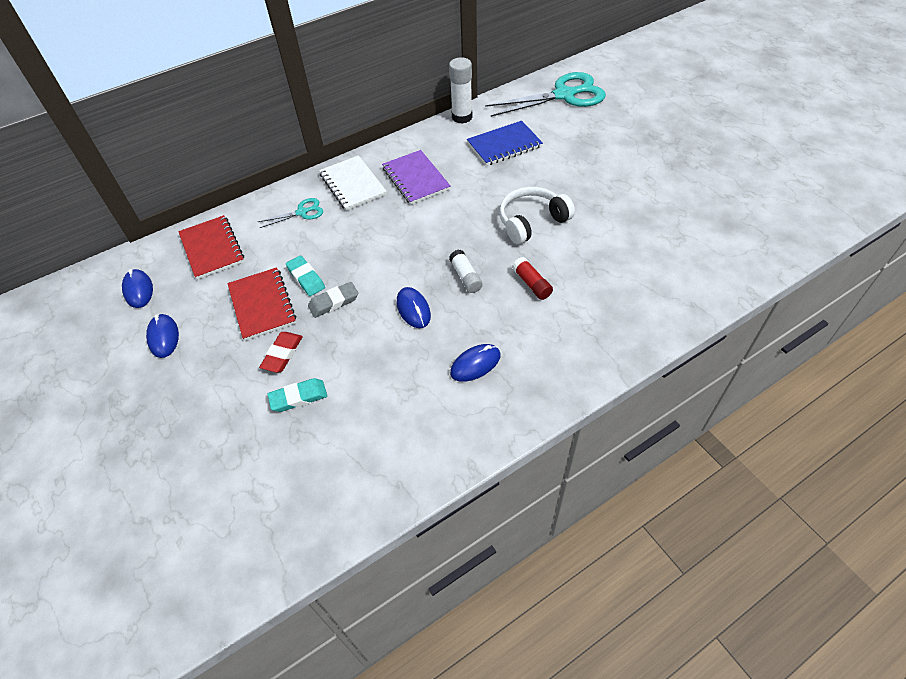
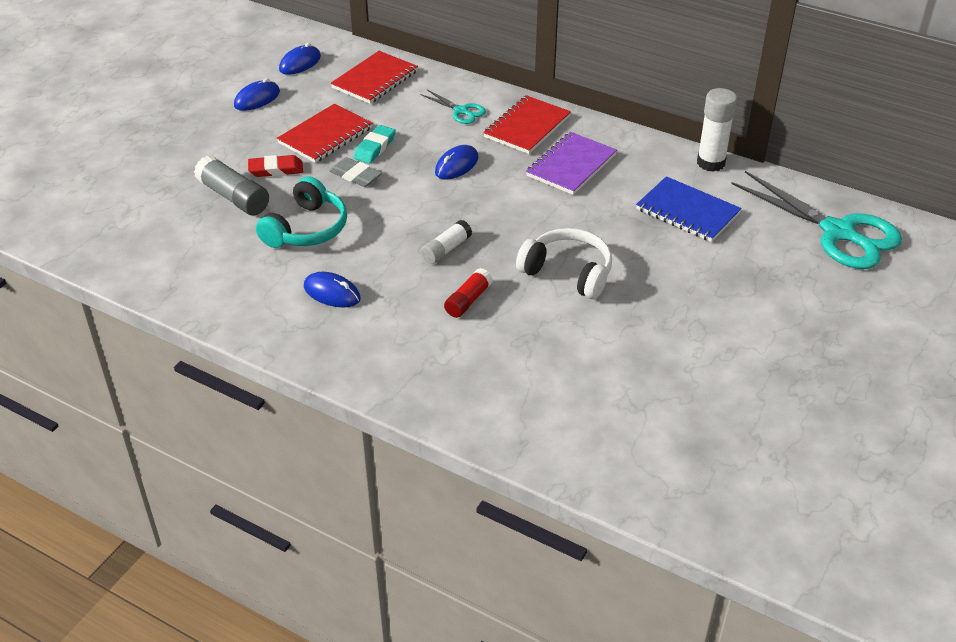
camera: 60 degrees right, 10 degrees down
(298, 397) = (234, 197): turquoise eraser -> grey glue stick
(353, 184) = (527, 127): white notebook -> red notebook
(381, 356) = (306, 229): none -> turquoise headphones
(413, 309) = (378, 229): blue mouse -> blue mouse (456, 165)

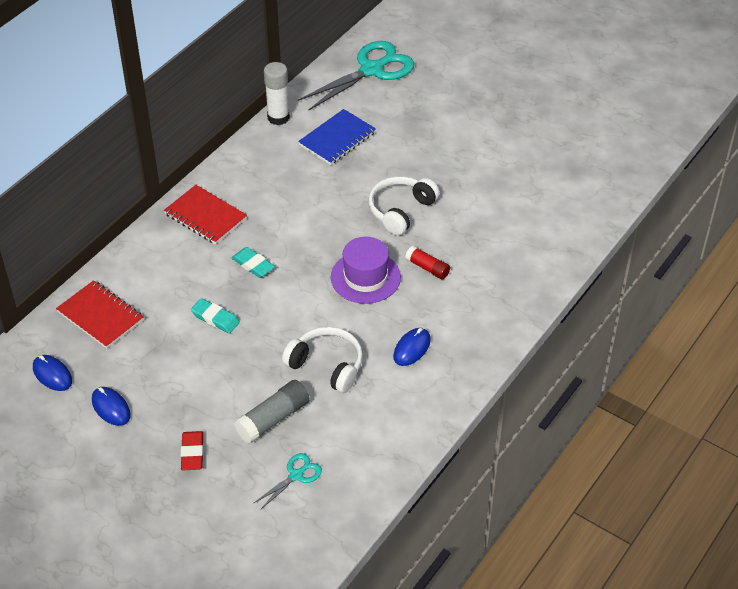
camera: 85 degrees left, 5 degrees up
(276, 170) = (236, 389): red eraser -> red eraser (192, 453)
(306, 229) = (327, 366): turquoise headphones -> white headphones
(325, 135) = (188, 353): red notebook -> none
(355, 176) = (255, 332): grey eraser -> none
(446, 249) = (365, 277): white glue stick -> purple hat
(456, 165) = (253, 265): blue mouse -> turquoise eraser
(461, 111) = (170, 257): turquoise scissors -> turquoise scissors (296, 475)
(571, 165) = (267, 195): purple notebook -> none

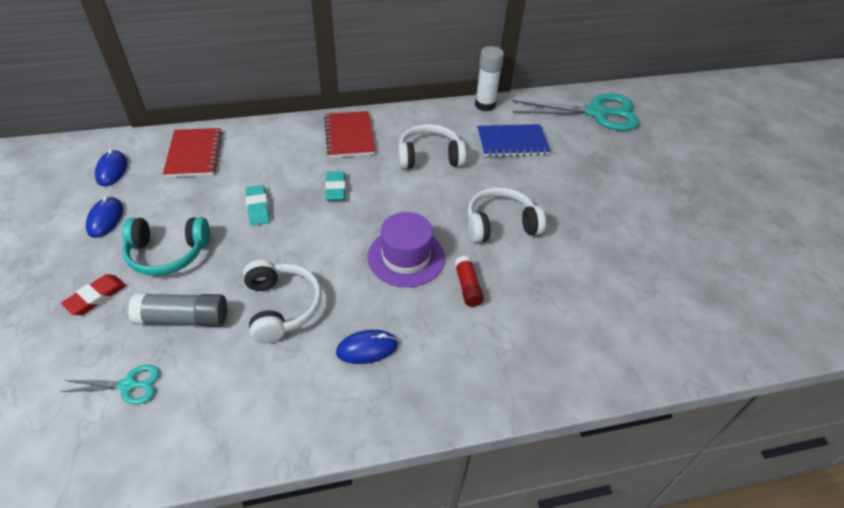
camera: 40 degrees right, 0 degrees up
(197, 393) = (168, 253): none -> turquoise headphones
(290, 192) = (429, 157): none -> white headphones

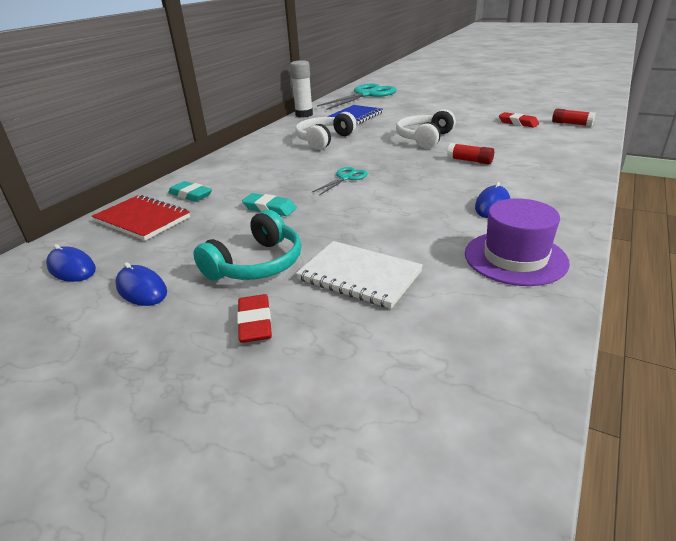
camera: 45 degrees left, 15 degrees down
(128, 385) = (415, 330): turquoise scissors -> turquoise scissors (346, 178)
(184, 318) = (359, 276): grey glue stick -> white notebook
(281, 307) = (405, 227): white headphones -> none
(335, 189) = (302, 175): turquoise eraser -> turquoise eraser (190, 195)
(349, 136) = (251, 157): red notebook -> none
(406, 257) = (414, 171): purple hat -> purple hat (515, 258)
(631, 280) = (518, 123): none -> red eraser
(681, 332) = (571, 124): none -> red glue stick

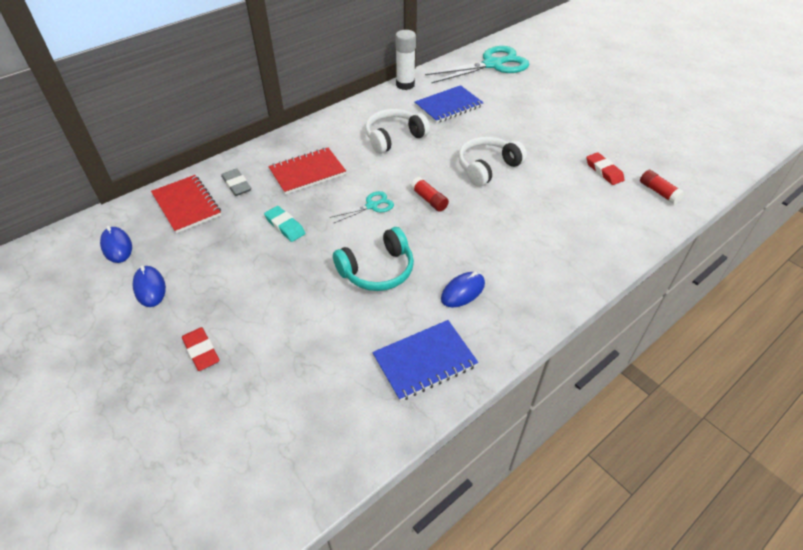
camera: 20 degrees right, 15 degrees up
(190, 195) = (237, 185): turquoise eraser -> grey eraser
(255, 322) = (201, 351): red eraser -> red eraser turned 45 degrees counterclockwise
(256, 264) = (236, 291): turquoise headphones -> turquoise headphones (377, 270)
(260, 173) = (307, 172): none -> red notebook
(359, 276) = (297, 333): white notebook -> none
(469, 161) = (499, 219): red glue stick -> red glue stick (429, 200)
(515, 258) = (424, 361): purple hat -> blue notebook

